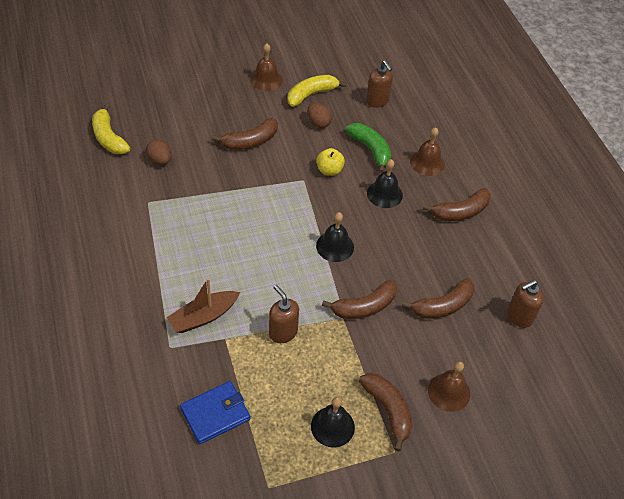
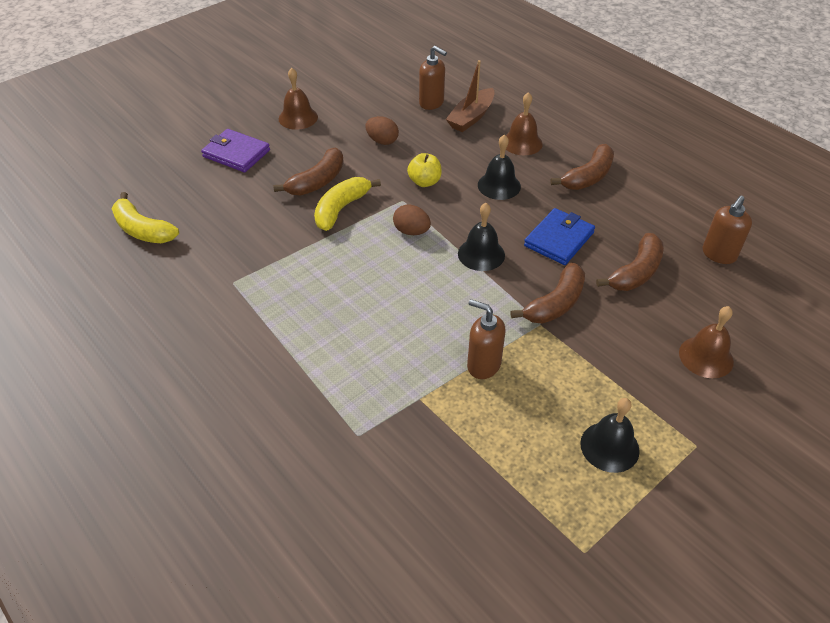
camera: 20 degrees left, 5 degrees down
(160, 160) = (221, 233): brown egg -> brown egg (411, 231)
(203, 317) = (378, 384): brown boat -> brown boat (471, 117)
(204, 96) = (236, 153): none -> purple wallet
(215, 414) = (463, 491): blue wallet -> blue wallet (559, 239)
(311, 94) = (357, 117): yellow banana -> yellow banana (341, 209)
(370, 150) = (455, 149): green banana -> none
(388, 410) = (657, 403): brown banana -> none

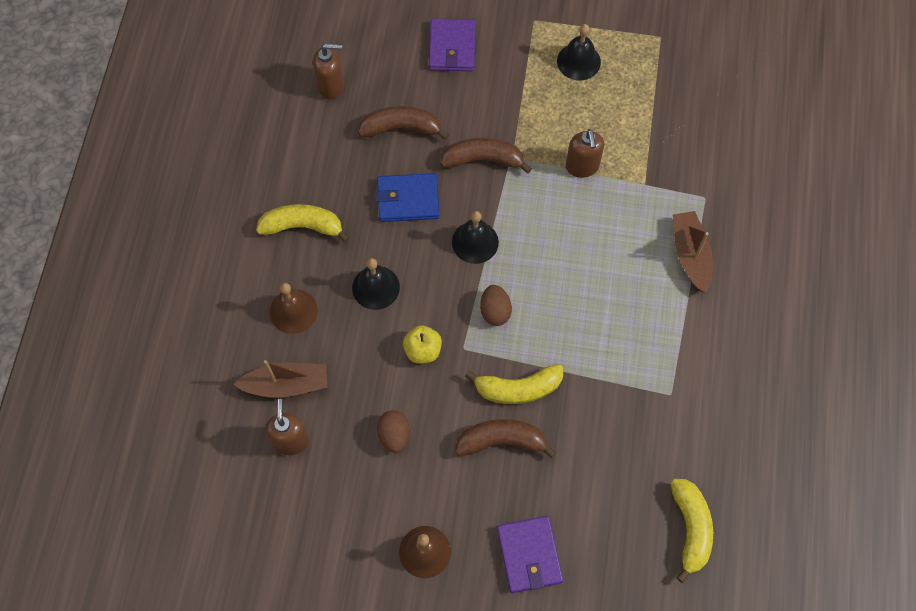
camera: 130 degrees left, 20 degrees up
(318, 379) = (690, 255): none -> brown boat
(588, 177) = (303, 226): brown banana -> yellow banana
(706, 357) = (452, 47): brown bell -> purple wallet

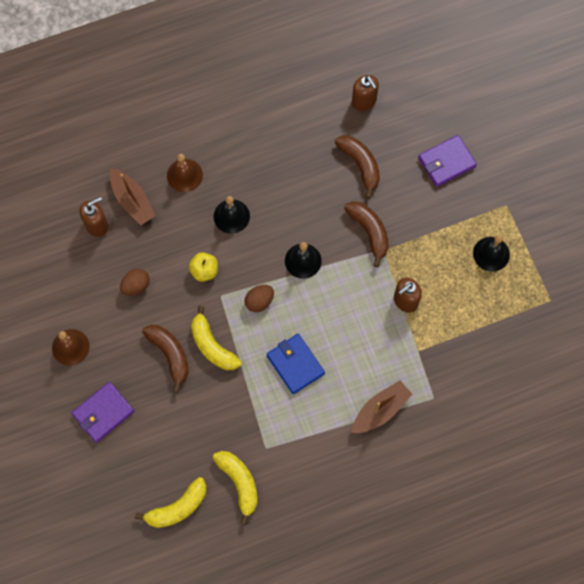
camera: 60 degrees right, 5 degrees up
(303, 226) = (248, 145): yellow banana -> yellow banana (239, 483)
(408, 199) = (308, 200): blue wallet -> blue wallet (295, 364)

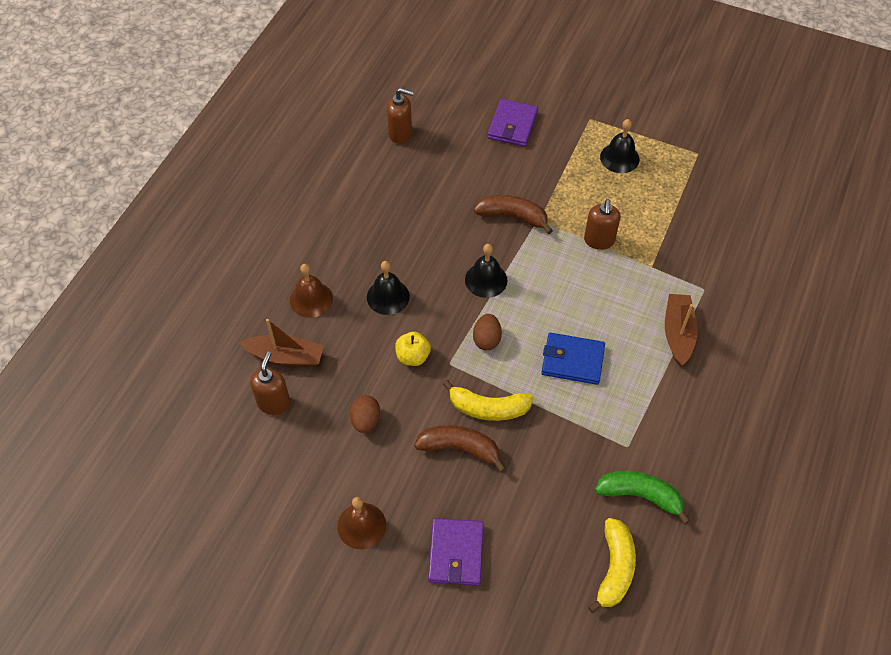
camera: 45 degrees left, 15 degrees down
(239, 483) = (640, 495): yellow banana -> green banana
(360, 165) = (449, 177): brown banana -> none

